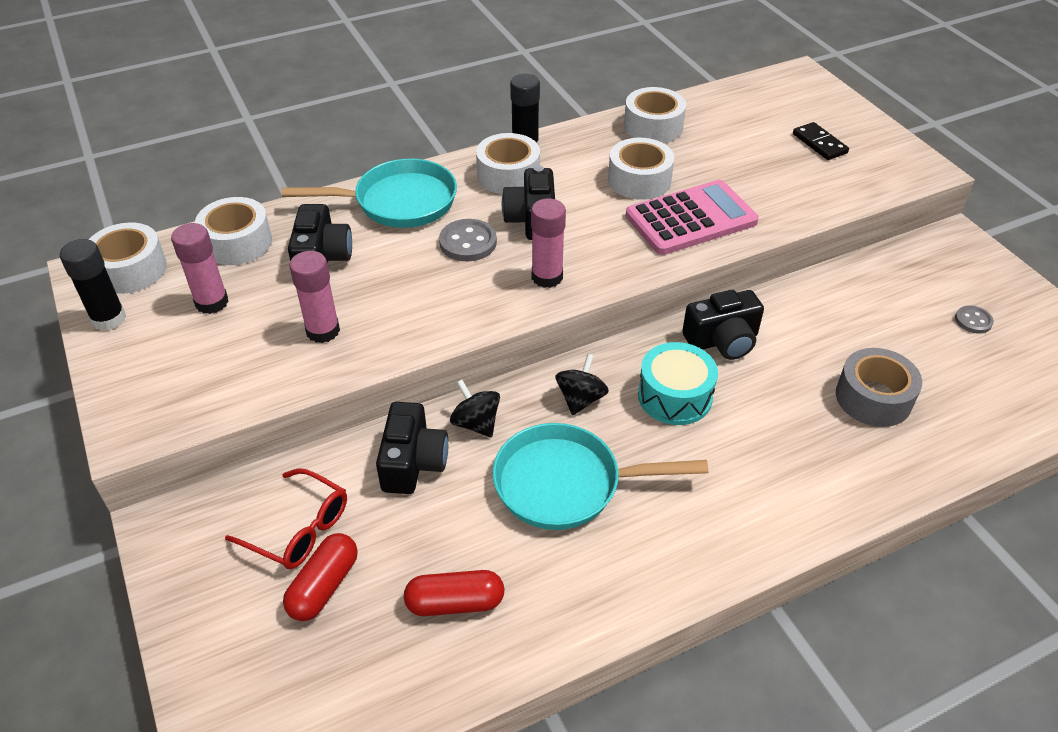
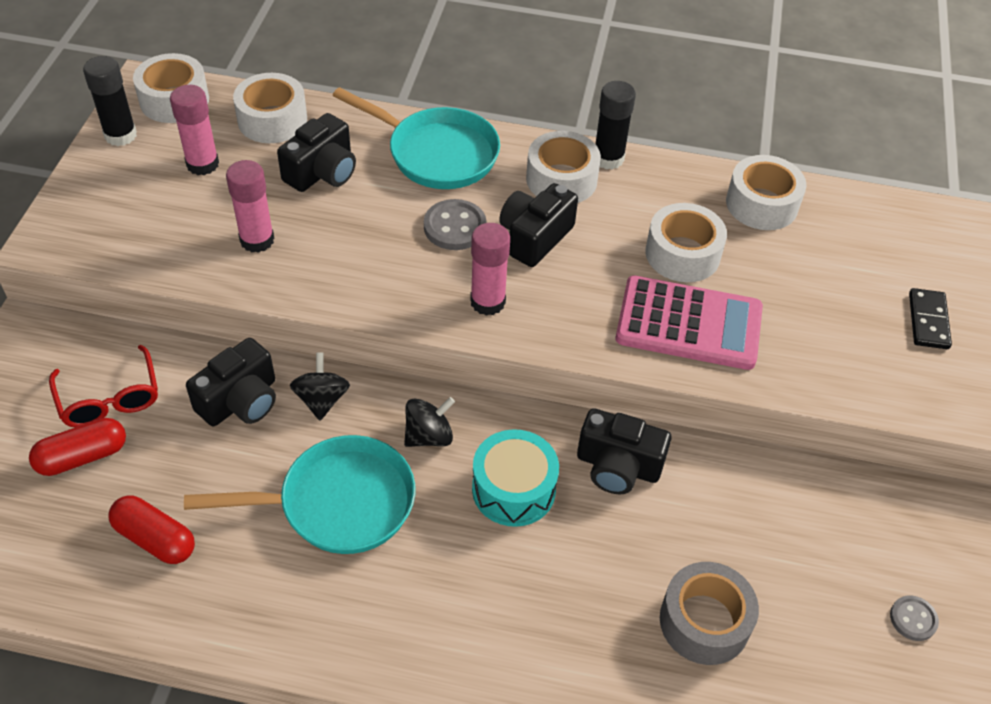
camera: 35 degrees right, 5 degrees up
(566, 484) = (337, 503): turquoise pan -> turquoise pan turned 135 degrees clockwise

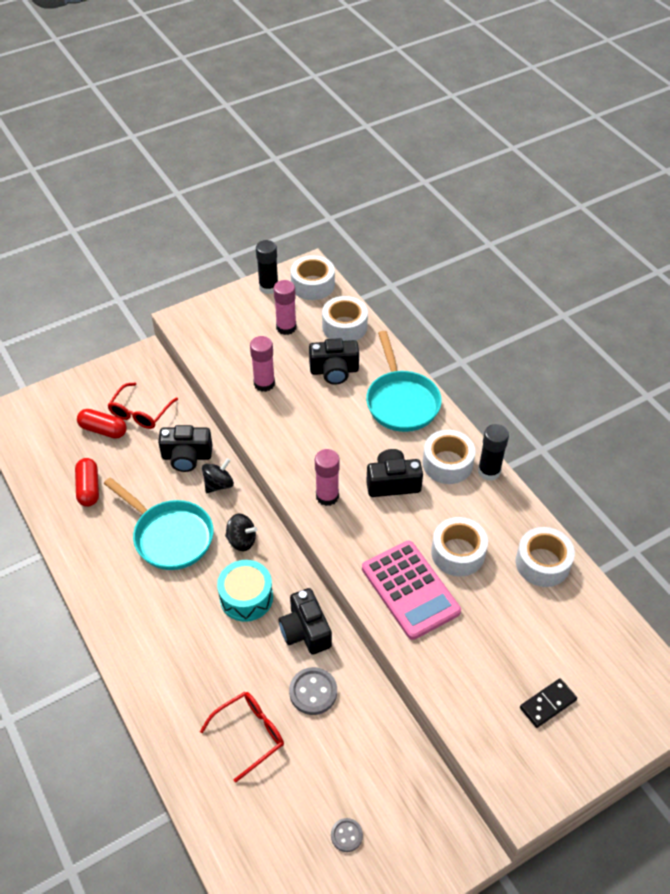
camera: 50 degrees right, 0 degrees up
(455, 227) = (360, 447): grey button -> grey button (313, 692)
(704, 621) = (249, 734): grey tape -> red glasses

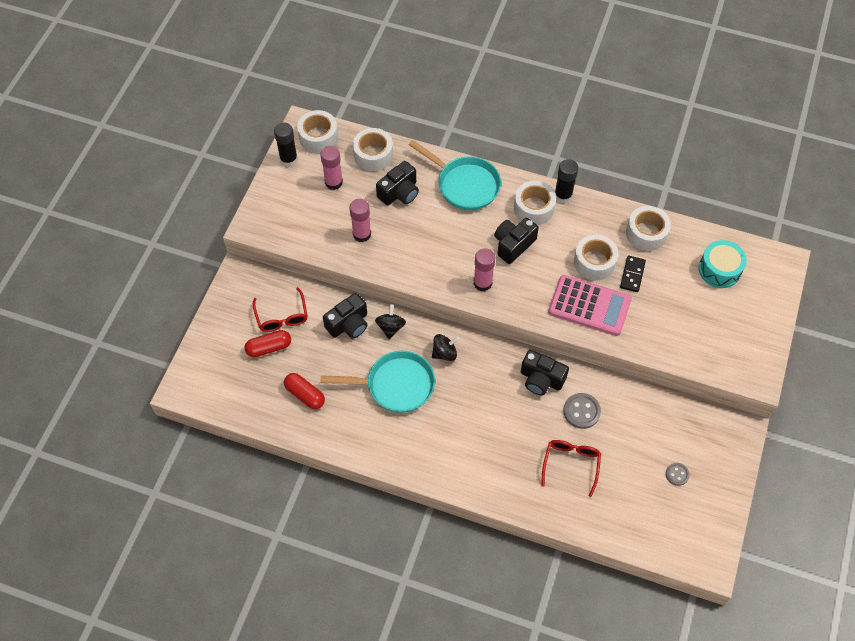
camera: 40 degrees left, 10 degrees up
(246, 597) = (485, 386): turquoise drum -> turquoise drum (719, 270)
(547, 704) = (723, 315): black domino -> black domino (632, 275)

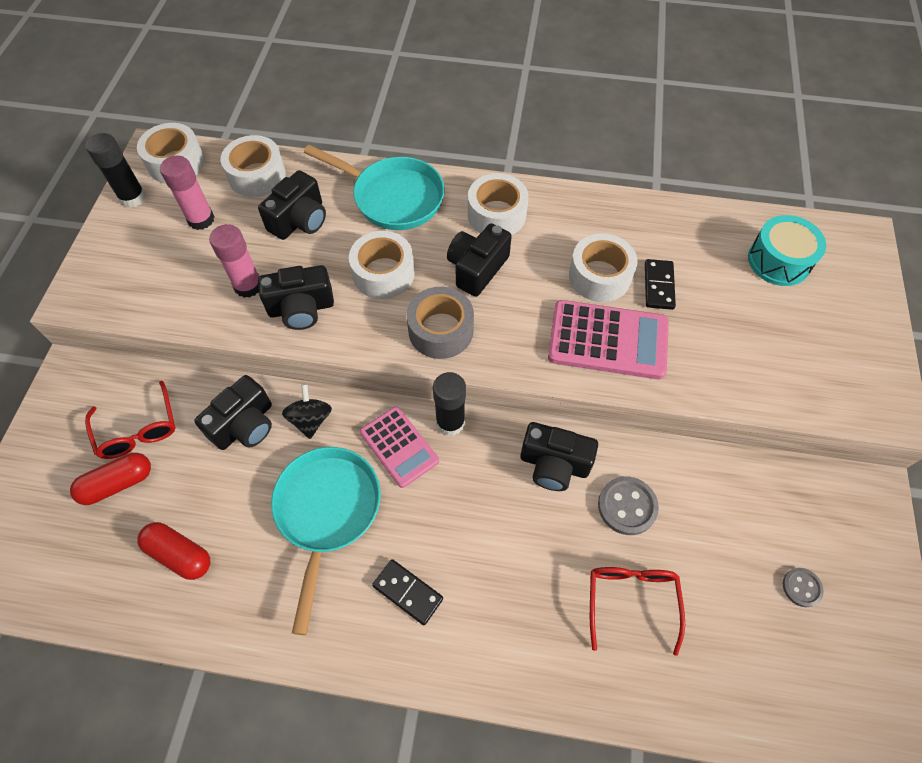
camera: 10 degrees left, 0 degrees up
(395, 255) = (301, 308): none -> black camera
(395, 385) = (327, 512): turquoise pan -> turquoise pan turned 75 degrees counterclockwise
(438, 438) = (408, 592): none -> black domino
(444, 353) = (399, 447): black spinning top -> pink calculator
(482, 283) = (441, 330): pink glue stick -> grey tape
(563, 195) = (534, 193): black glue stick -> black glue stick (450, 422)
(646, 233) = (662, 226): white tape -> white tape (383, 273)

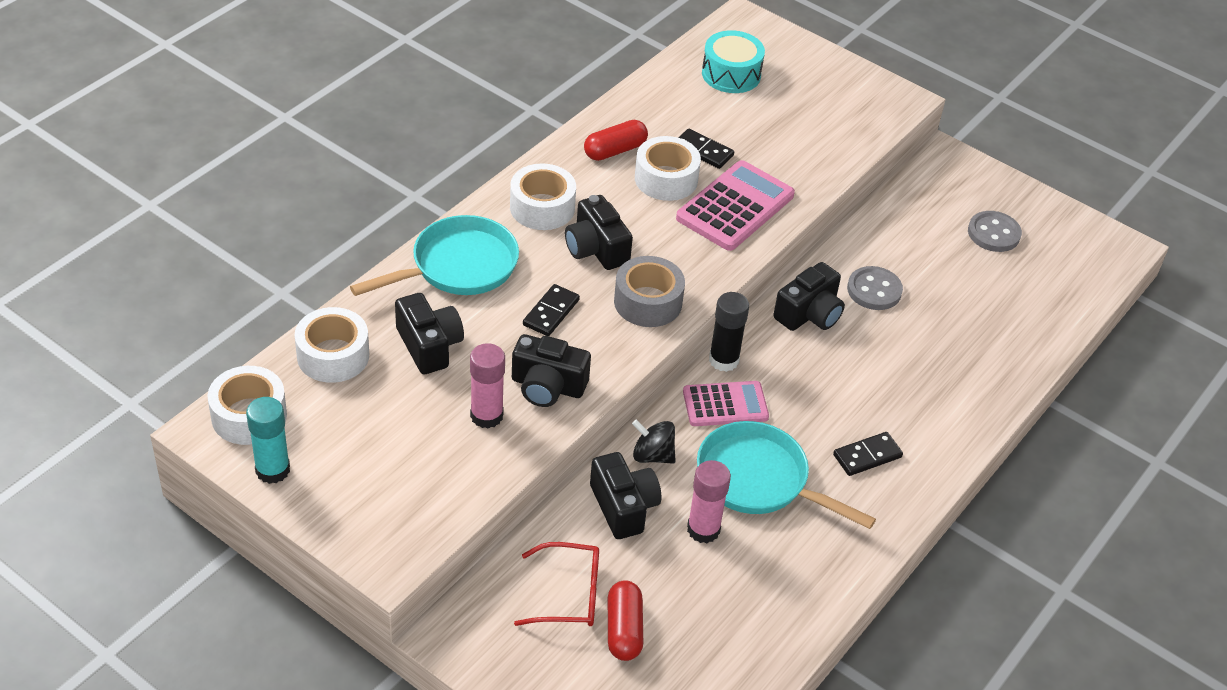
camera: 65 degrees left, 15 degrees down
(133, 197) = (272, 470): black glue stick -> turquoise glue stick
(179, 554) = (735, 603): red capsule -> red capsule (615, 150)
(201, 219) = (359, 422): pink glue stick -> pink glue stick (703, 529)
(301, 308) = (547, 386): black camera -> black camera turned 90 degrees clockwise
(383, 273) = (551, 312): white tape -> black domino
(631, 601) = (951, 327): red glasses -> none
(801, 587) = (993, 233): grey button -> grey button, size x1.64

